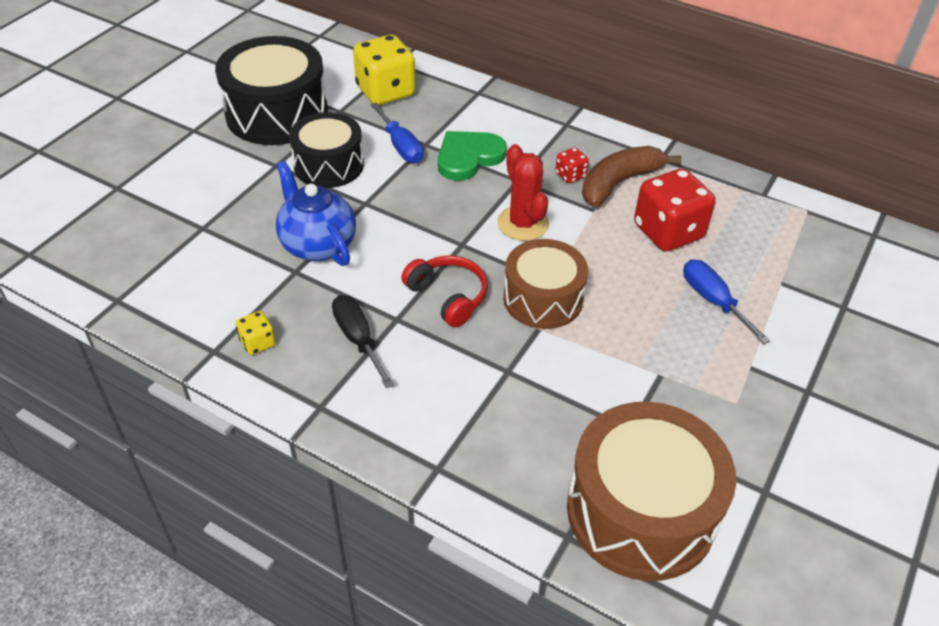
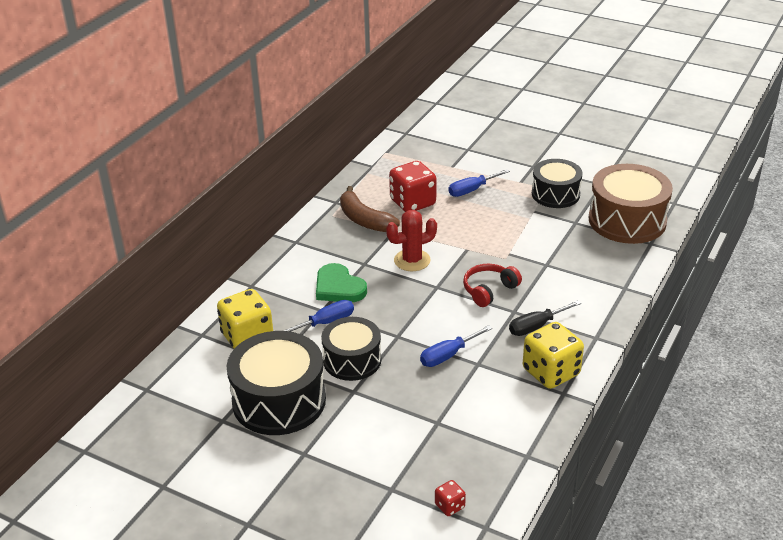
camera: 90 degrees left, 10 degrees down
(258, 343) = (551, 372): yellow dice -> yellow dice, size x2.16
(317, 244) = (448, 355): blue teapot -> blue screwdriver
(543, 299) = (483, 251): brown drum -> none
(570, 175) = (357, 240): red dice -> red dice (449, 506)
(717, 412) = (555, 194): none -> black drum

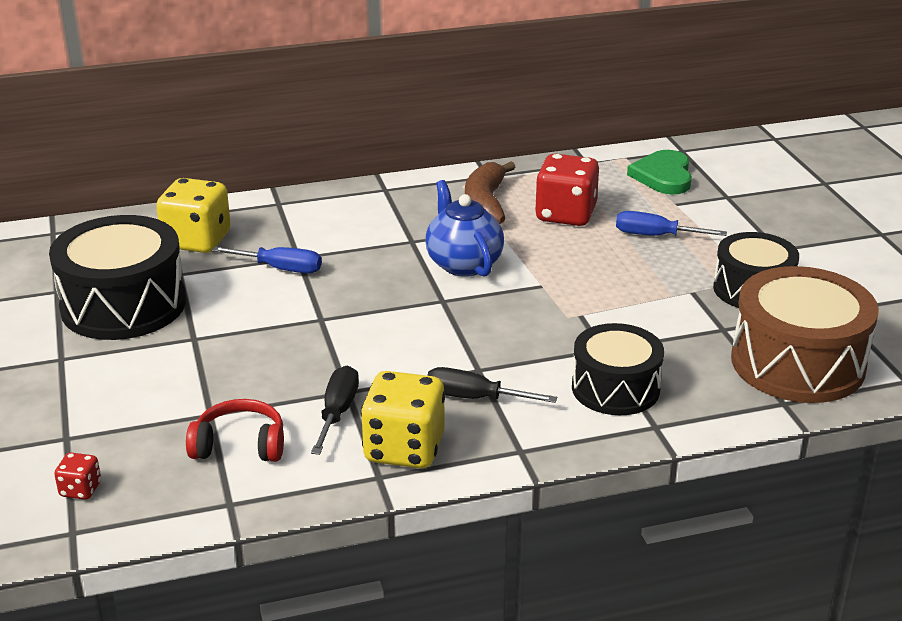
camera: 45 degrees right, 5 degrees down
(339, 287) = (349, 247): green heart -> green heart (663, 176)
(352, 360) = (242, 313): black drum -> black drum (615, 388)
(412, 260) = (463, 264): red cactus -> blue teapot
(448, 355) = (333, 365): blue screwdriver -> none
(489, 290) = (490, 335): red headphones -> red headphones (240, 445)
(493, 377) = (337, 412): none -> black screwdriver

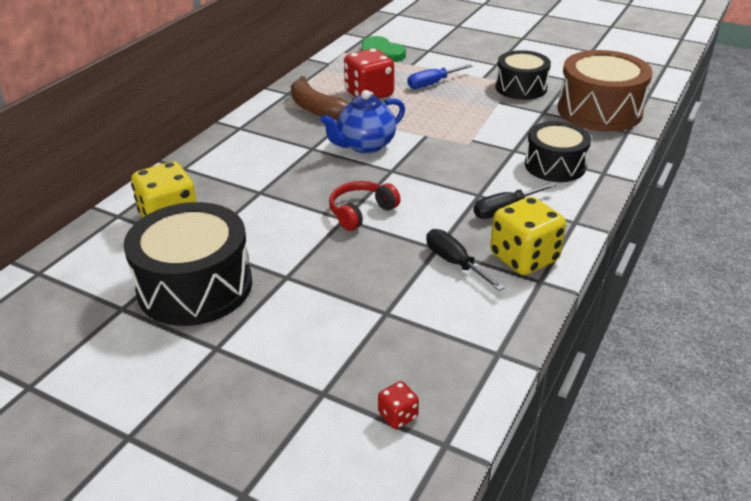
camera: 45 degrees left, 5 degrees up
(240, 445) = (438, 317): red headphones -> red headphones (361, 212)
(280, 269) = (262, 204): blue screwdriver -> none
(463, 264) = (365, 145): blue teapot -> blue teapot turned 60 degrees counterclockwise

